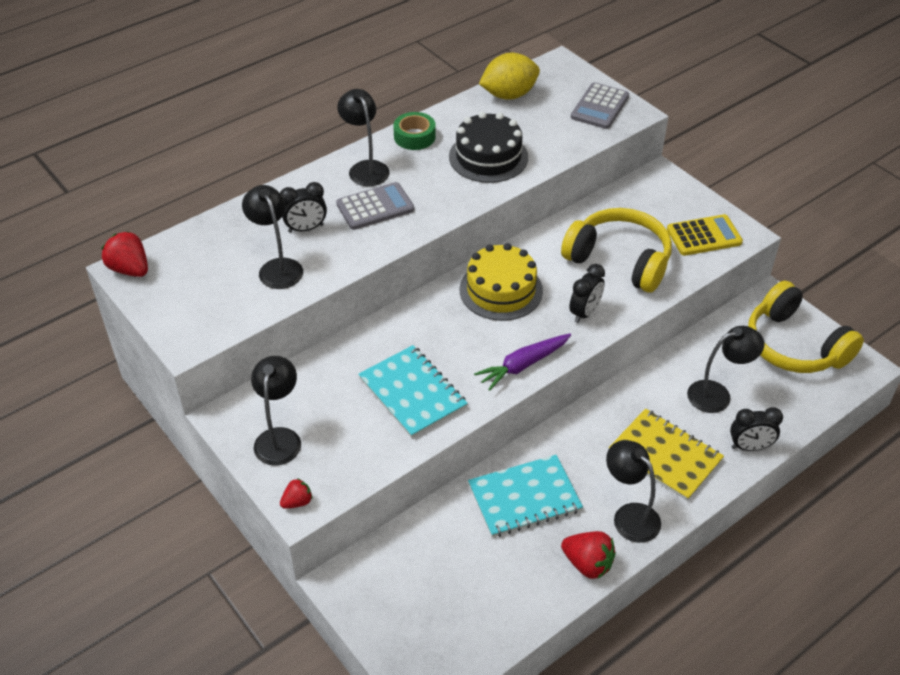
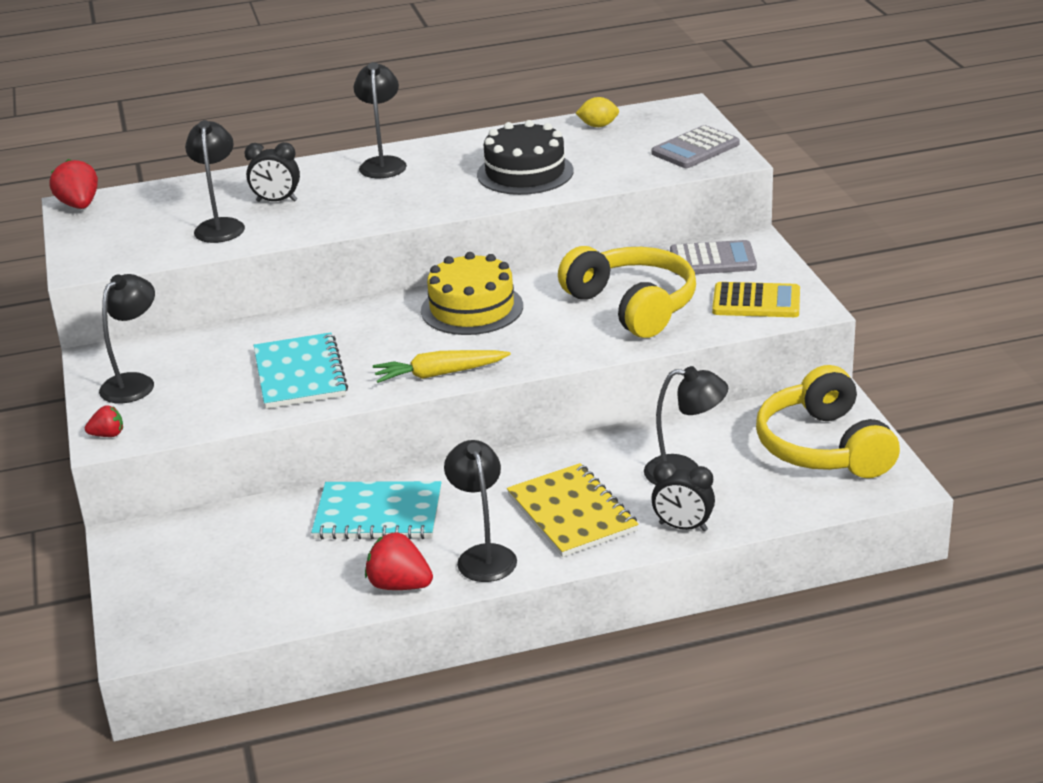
camera: 25 degrees right, 15 degrees down
(375, 207) = (364, 195): grey calculator -> grey calculator (712, 260)
(414, 137) = (459, 146): green tape -> none
(509, 95) = (598, 126): yellow lemon -> yellow lemon, size x0.54
(523, 365) = (439, 374): purple carrot -> yellow carrot
(585, 313) = (550, 343): black clock -> none
(587, 564) = (399, 585): red strawberry -> red strawberry turned 150 degrees clockwise

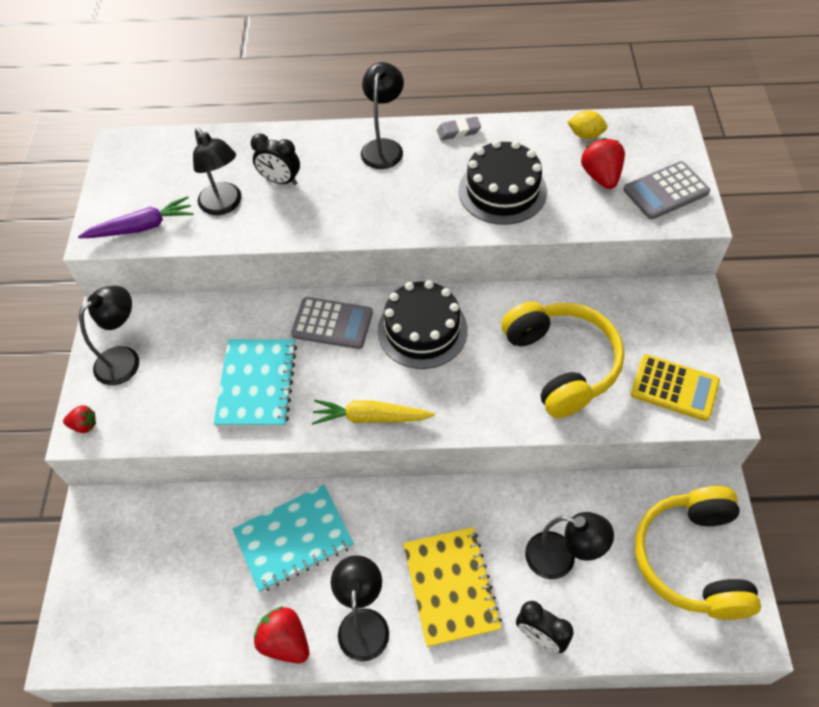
camera: 15 degrees right, 25 degrees up
(79, 205) = (123, 147): red strawberry -> red strawberry (601, 176)
(131, 254) = (142, 227): none -> purple carrot
(220, 226) = (224, 205): black lamp -> black lamp turned 135 degrees clockwise
(378, 514) = (293, 539): turquoise notebook -> turquoise notebook turned 45 degrees counterclockwise
(461, 142) = (458, 131): none -> grey eraser
(472, 308) = (422, 330): yellow cake -> black cake
(712, 260) = (649, 315): grey calculator -> grey calculator (332, 324)

